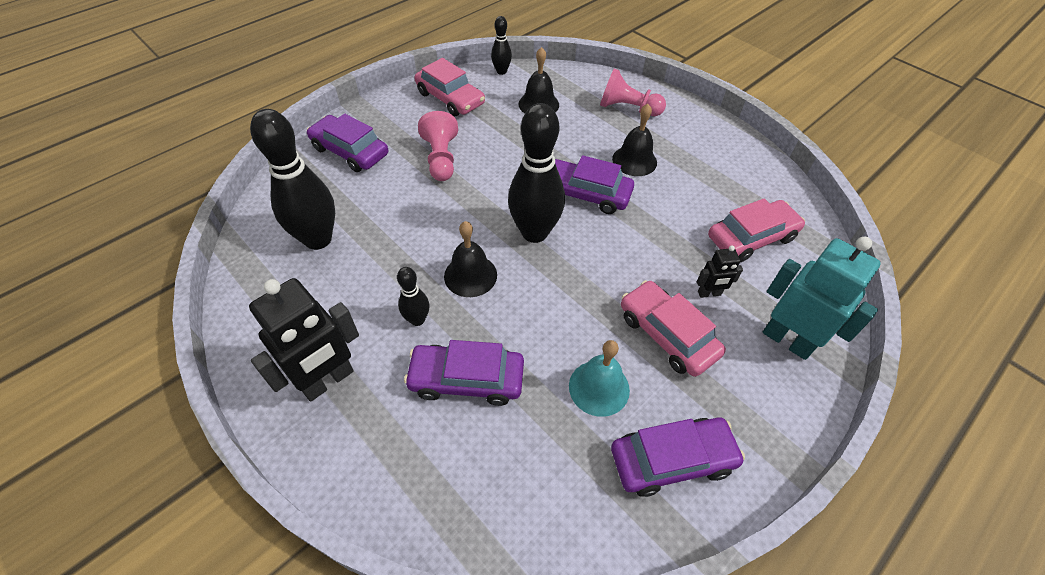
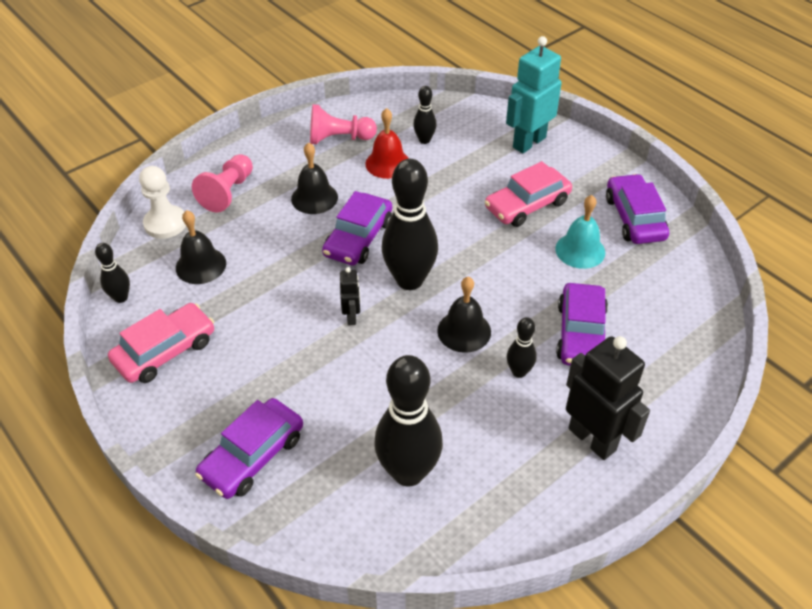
camera: 85 degrees left, 5 degrees down
(441, 159) = (284, 358): pink pawn -> pink pawn (339, 139)
(583, 81) = (165, 223): none -> white pawn
(701, 209) = (387, 163): none -> red bell
(709, 293) = (485, 175): black robot -> black robot (352, 317)
(751, 238) = (424, 140): pink car -> black bowling pin

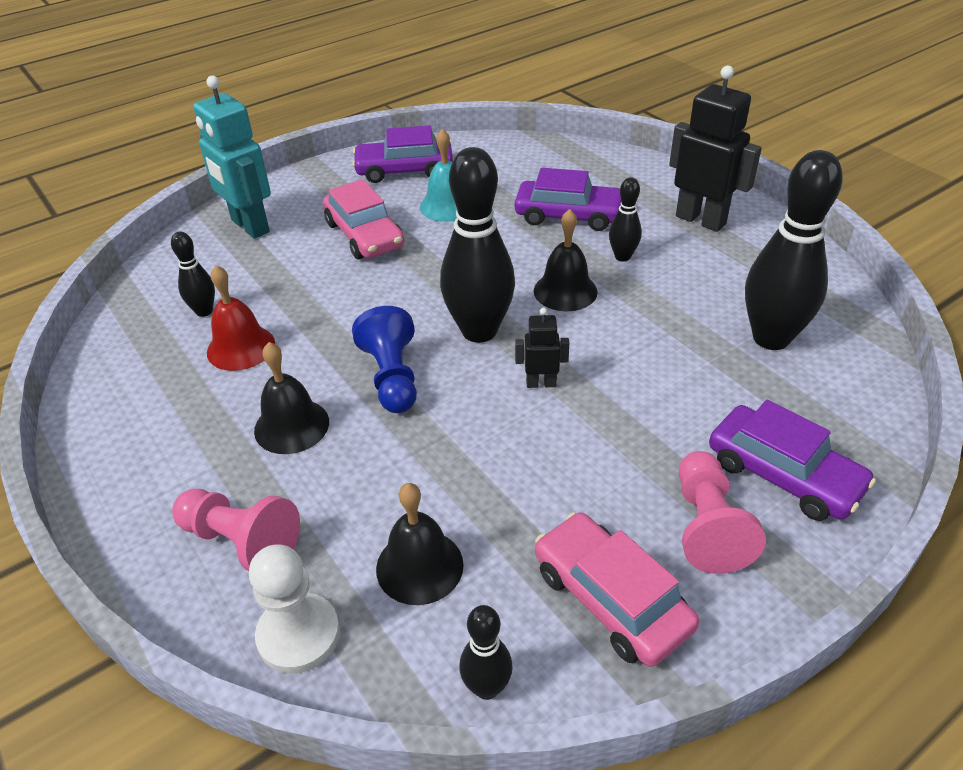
camera: 85 degrees left, 5 degrees down
(339, 139) = (158, 400): pink pawn -> pink pawn (707, 526)
(358, 238) = (392, 377): purple car -> blue pawn
(592, 439) = (701, 220): black robot -> black robot turned 75 degrees clockwise

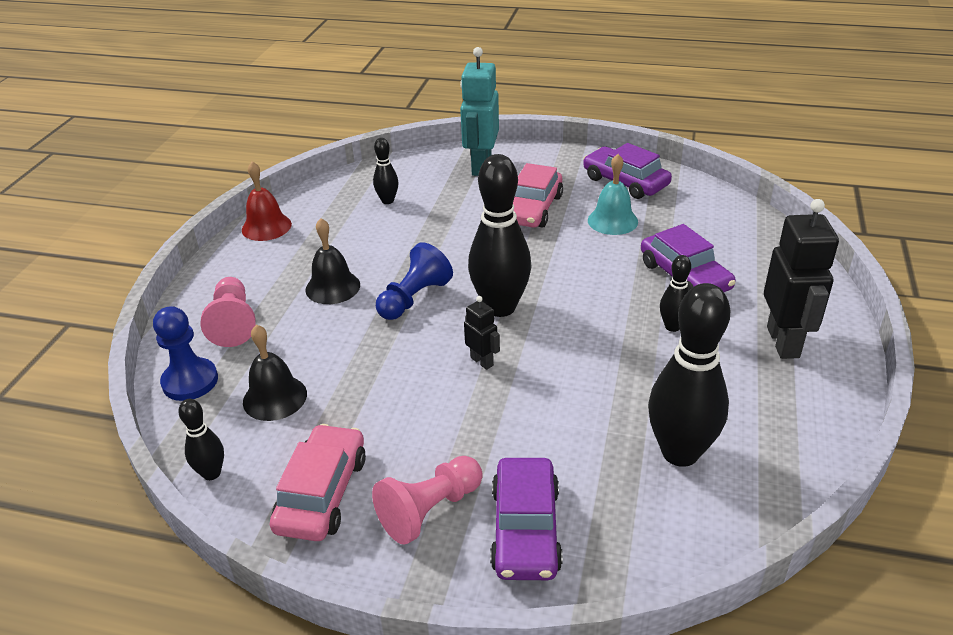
camera: 50 degrees right, 5 degrees down
(241, 347) = (374, 231): red bell -> red bell (266, 227)
(298, 635) = (190, 381): white pawn -> blue pawn
(565, 291) = (593, 321): black bell -> none

